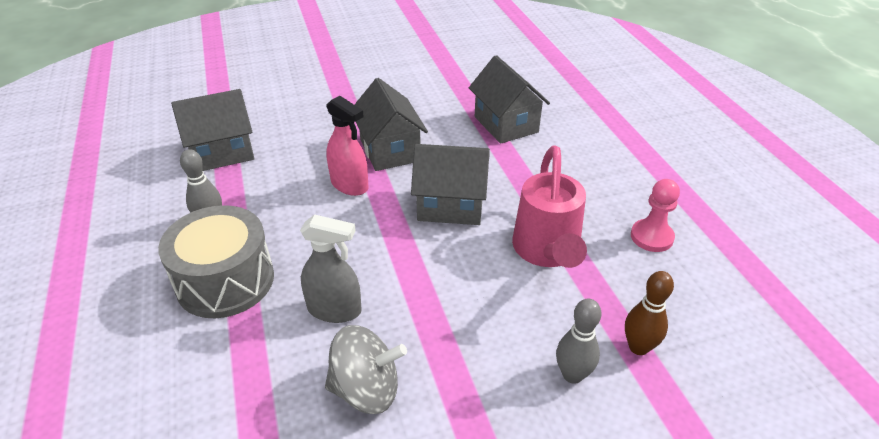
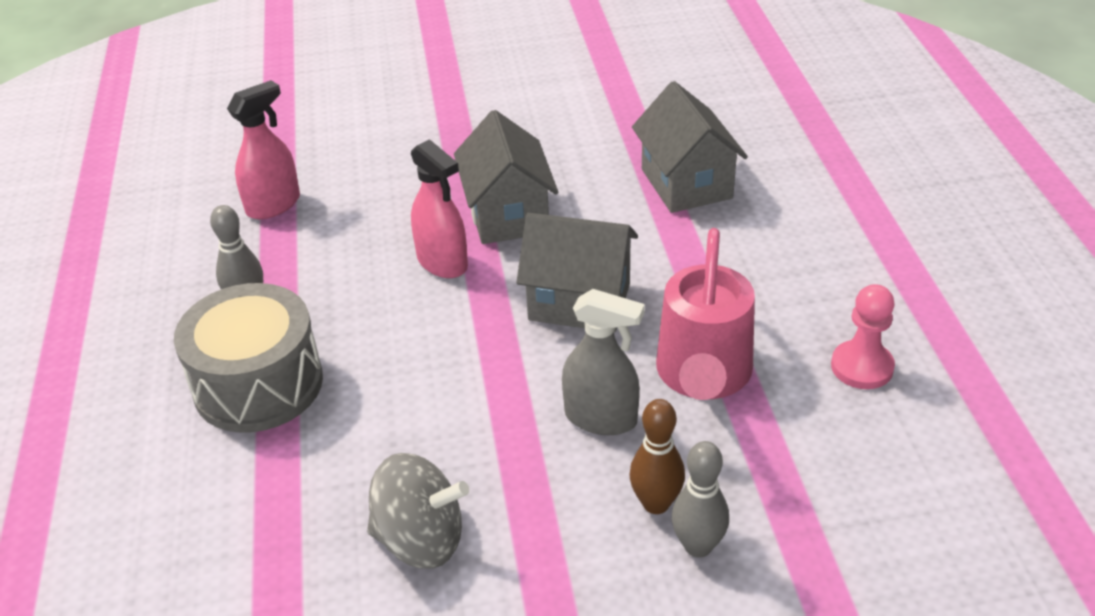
camera: 10 degrees right, 0 degrees up
(222, 153) = (273, 205): grey house -> pink spray bottle
(335, 310) = (395, 434): grey spray bottle -> grey spray bottle (601, 418)
(638, 347) = (799, 518): brown bowling pin -> brown bowling pin (656, 503)

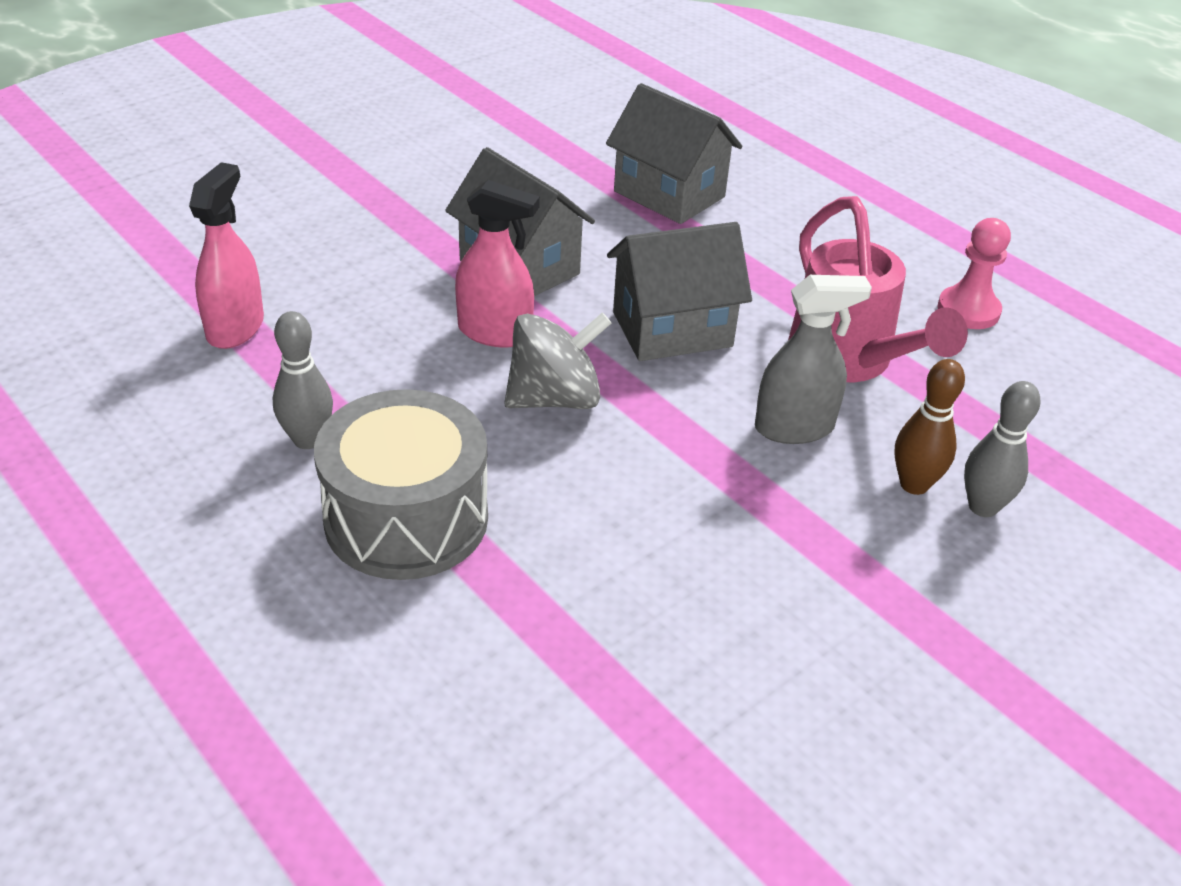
camera: 35 degrees left, 0 degrees up
(420, 539) = (734, 602): grey spinning top -> grey spinning top (554, 398)

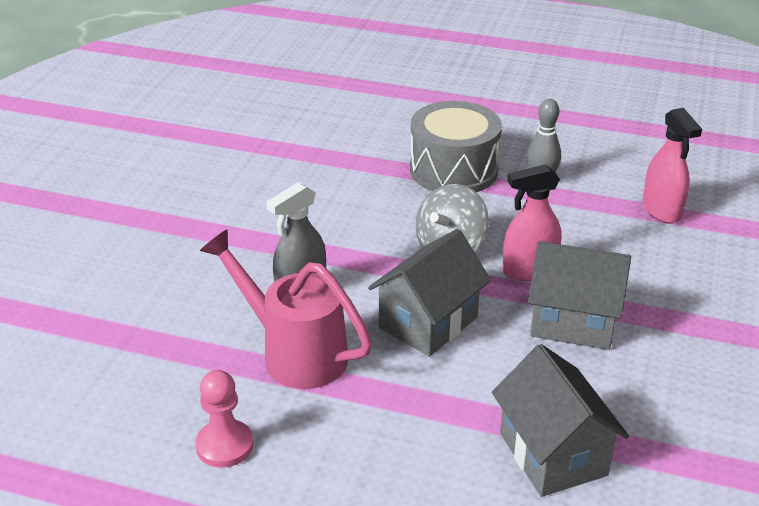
camera: 150 degrees right, 5 degrees down
(669, 194) = (553, 454): grey house -> grey house turned 60 degrees clockwise
(914, 484) = (210, 287): brown bowling pin -> none
(983, 507) = (164, 291): grey bowling pin -> none

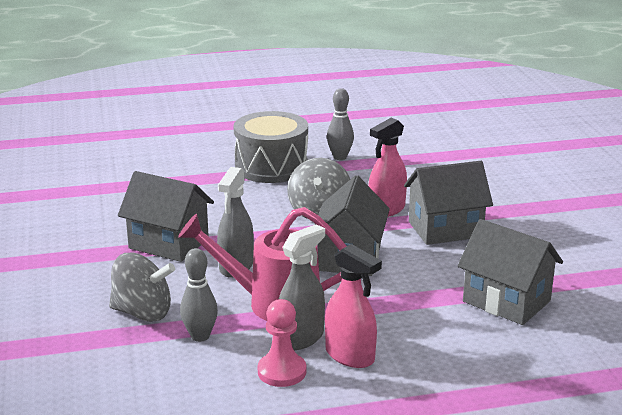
camera: 30 degrees left, 10 degrees down
(163, 315) = (143, 313): none -> grey spinning top
(189, 366) = (200, 336): none -> grey bowling pin
(262, 237) = (168, 243): none -> grey house
(282, 410) = (301, 338): none -> grey spray bottle
(661, 210) = (437, 154): pink spray bottle -> pink spray bottle (350, 356)

